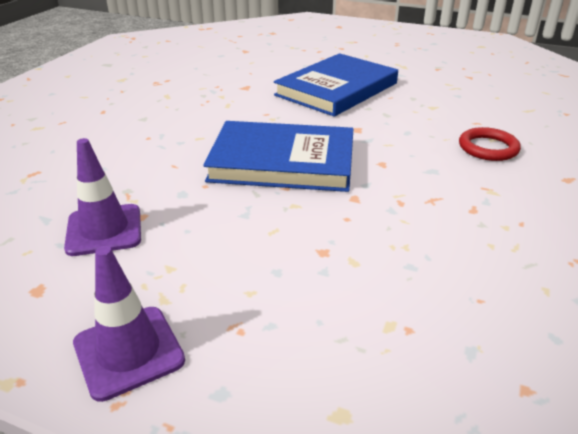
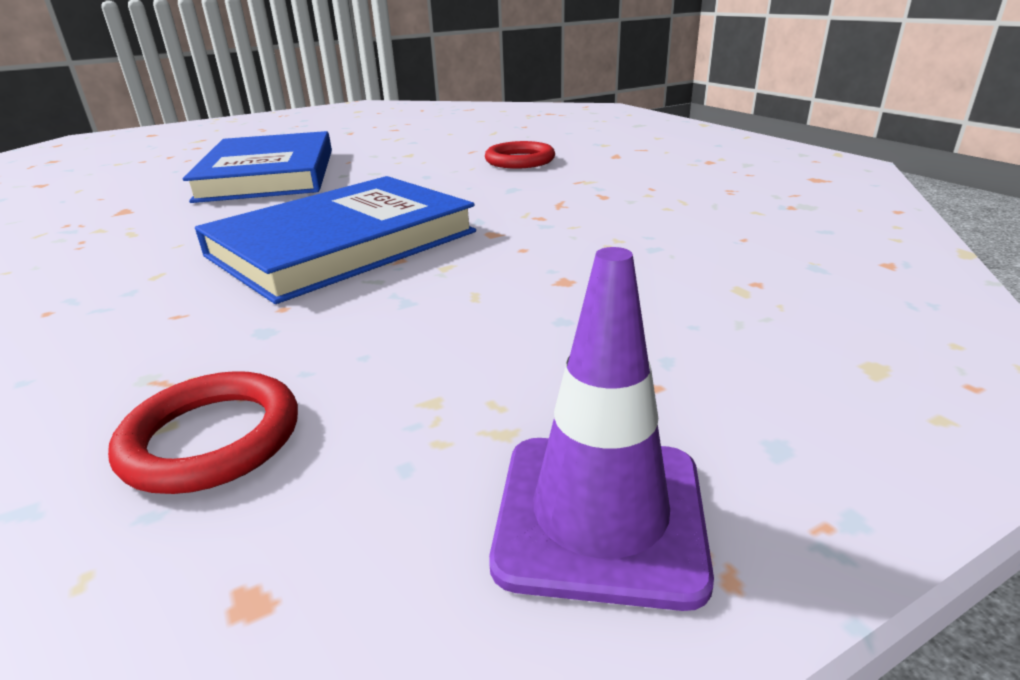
camera: 50 degrees left, 5 degrees down
(104, 230) = (212, 438): purple traffic cone -> red ring

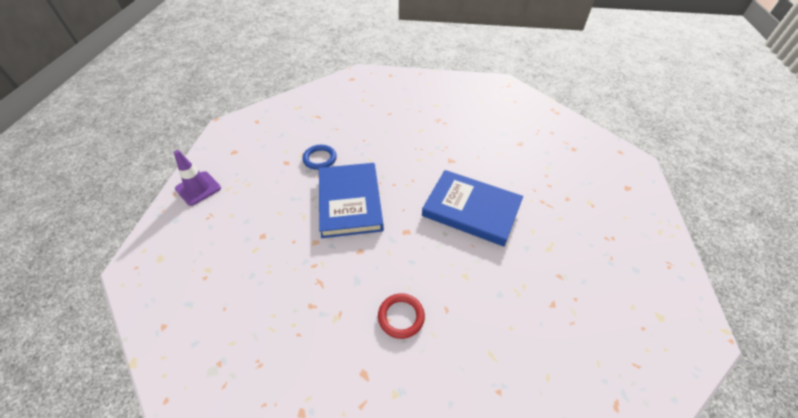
camera: 125 degrees right, 20 degrees up
(189, 337) = (320, 159): none -> blue ring
(212, 438) = (274, 155): red ring -> none

